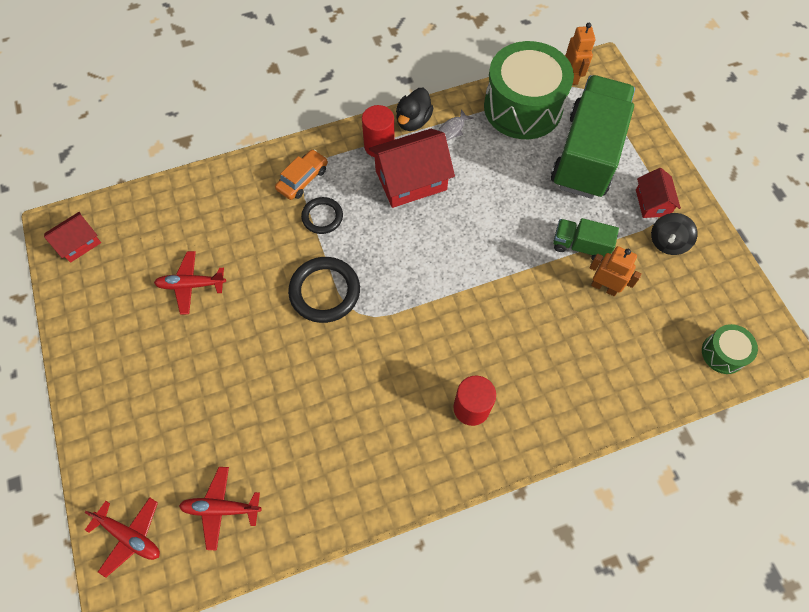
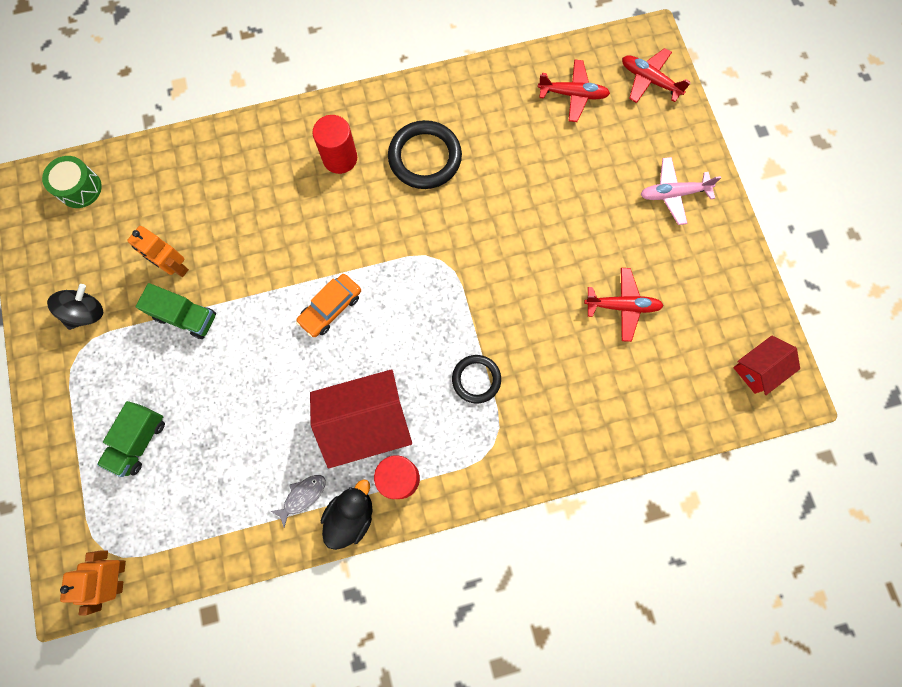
camera: 175 degrees left, 10 degrees up
(126, 398) = (673, 194): none -> pink plane
(303, 179) = (499, 435): orange car -> orange car (330, 308)
(325, 291) = (476, 286): black ring -> black ring (425, 157)
(523, 107) = (200, 526): green drum -> none
(586, 154) = (139, 441): green truck -> green truck, size x0.46
(652, 202) = (84, 365): red house -> none

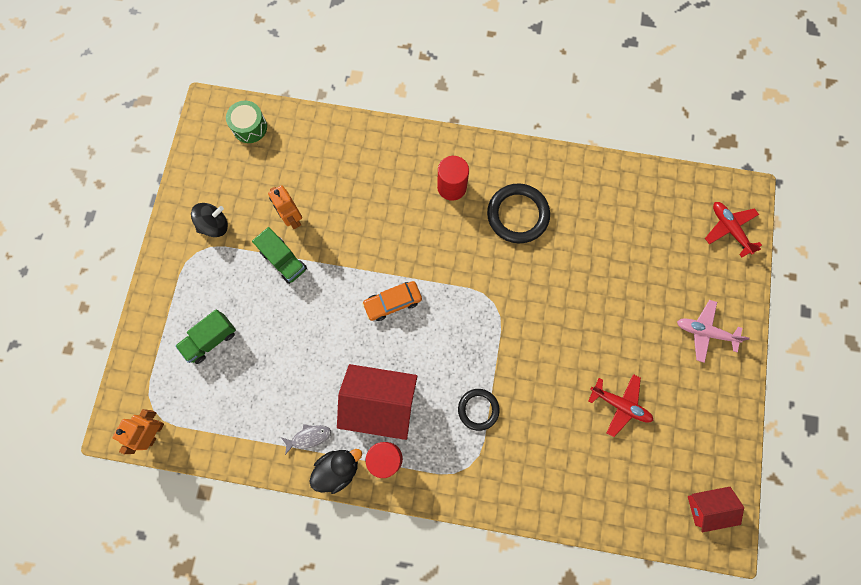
camera: 25 degrees right, 0 degrees up
(573, 95) = (660, 214): red plane -> none

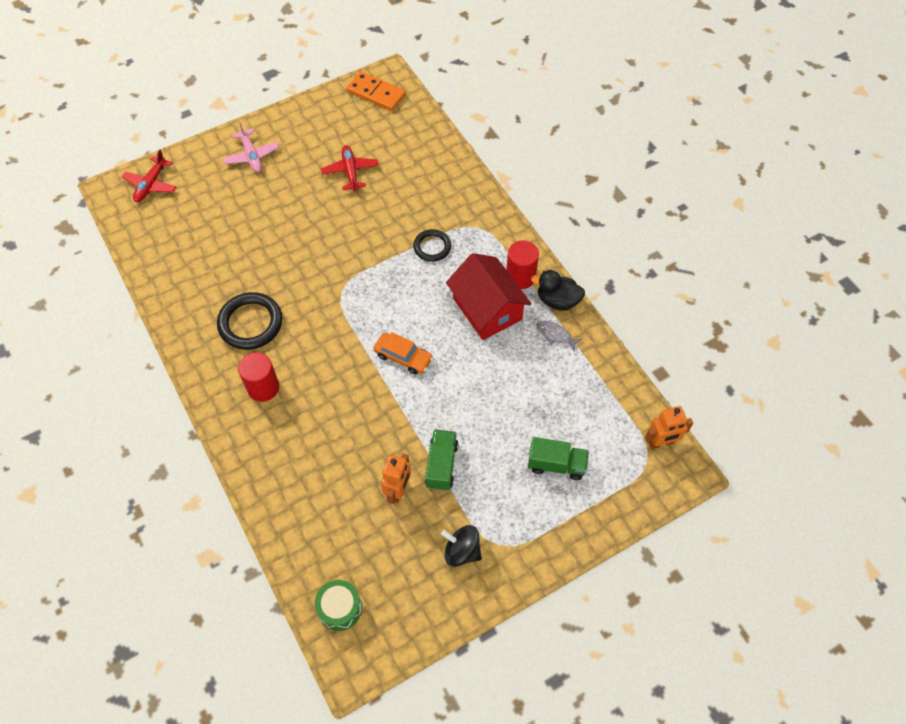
camera: 130 degrees left, 15 degrees down
(708, 507) = (376, 93): red house -> orange domino

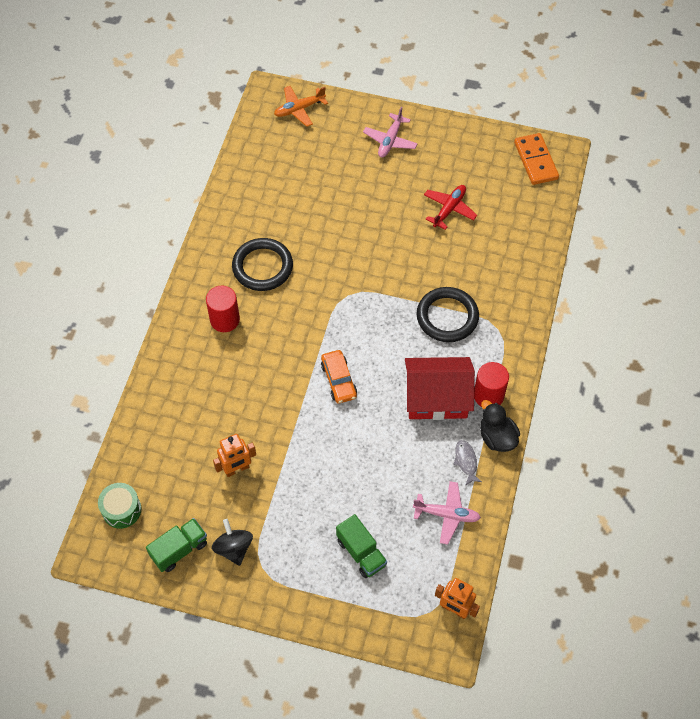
camera: 45 degrees right, 0 degrees up
(151, 184) = (299, 109): red plane -> orange plane
(432, 247) = (447, 317): black ring -> black ring, size x1.63
(441, 465) = (283, 479): green truck -> green truck (179, 549)
(487, 309) = (436, 398): red house -> red house turned 75 degrees clockwise
(583, 383) = (447, 514): none -> pink plane

